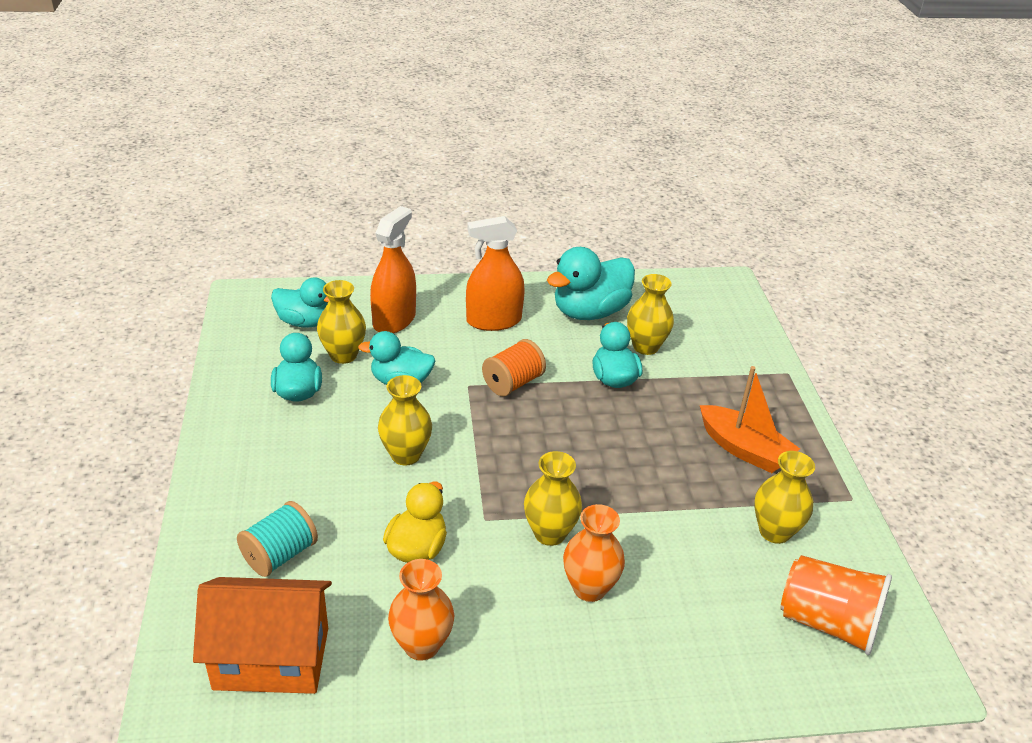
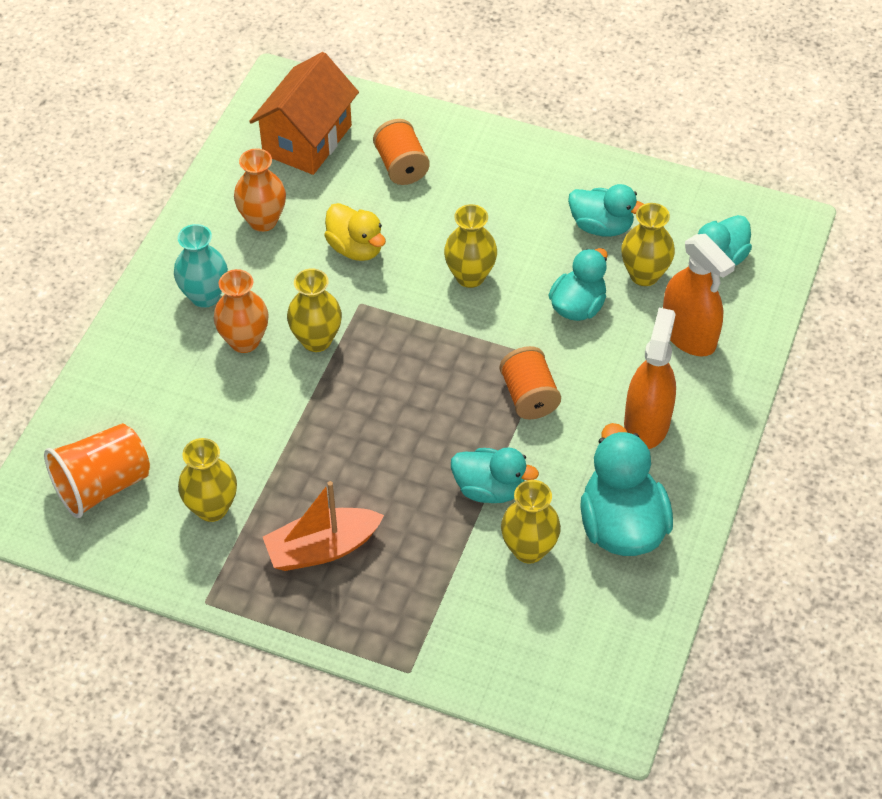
camera: 120 degrees right, 15 degrees up
(280, 554) = (401, 166): turquoise spool -> orange spool
(557, 649) = (205, 296): none -> turquoise vase

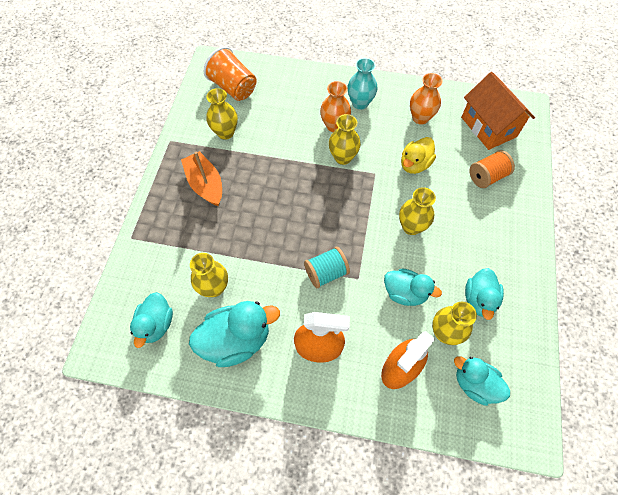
camera: 80 degrees right, 10 degrees up
(307, 140) = (488, 127): orange house -> orange house turned 45 degrees clockwise
(489, 489) = (254, 260): turquoise duck -> turquoise duck (156, 324)
(529, 396) = (326, 273): orange spool -> turquoise spool

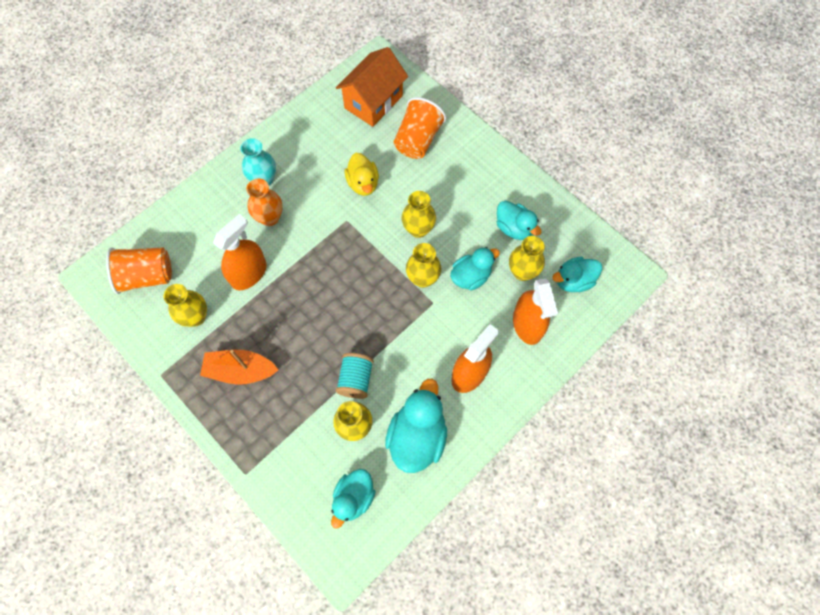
camera: 55 degrees left, 5 degrees up
(156, 324) = (353, 498): turquoise duck -> turquoise duck turned 75 degrees clockwise
(281, 141) = (249, 273): none -> orange spray bottle
(326, 273) = (409, 324): turquoise spool -> turquoise spool (356, 379)
(343, 157) = (309, 234): yellow vase -> yellow vase (423, 278)
(420, 118) = (321, 144): orange vase -> none
(487, 177) = (418, 140): orange spool -> orange cup
(488, 127) = (373, 102): orange house -> orange house turned 60 degrees counterclockwise

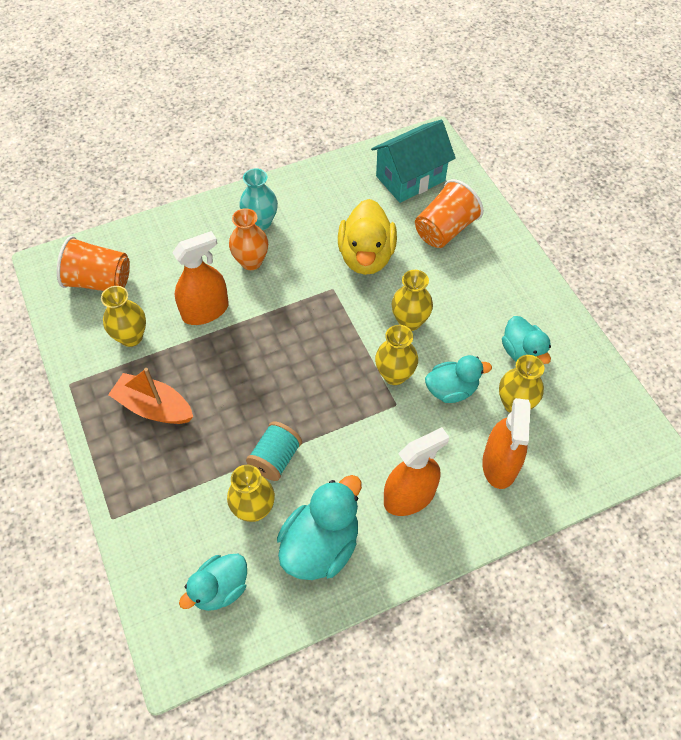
camera: 20 degrees right, 10 degrees down
(363, 183) = (366, 256): yellow duck -> yellow duck, size x1.53
(373, 102) = (410, 178): orange house -> turquoise house
(573, 281) = (574, 433): turquoise duck -> none

